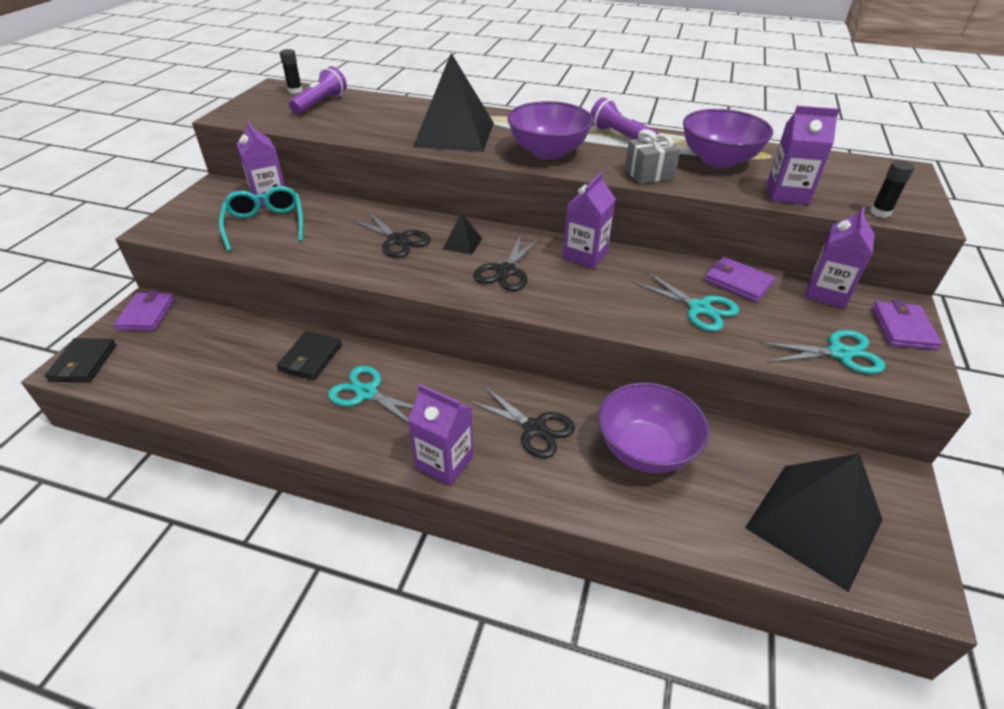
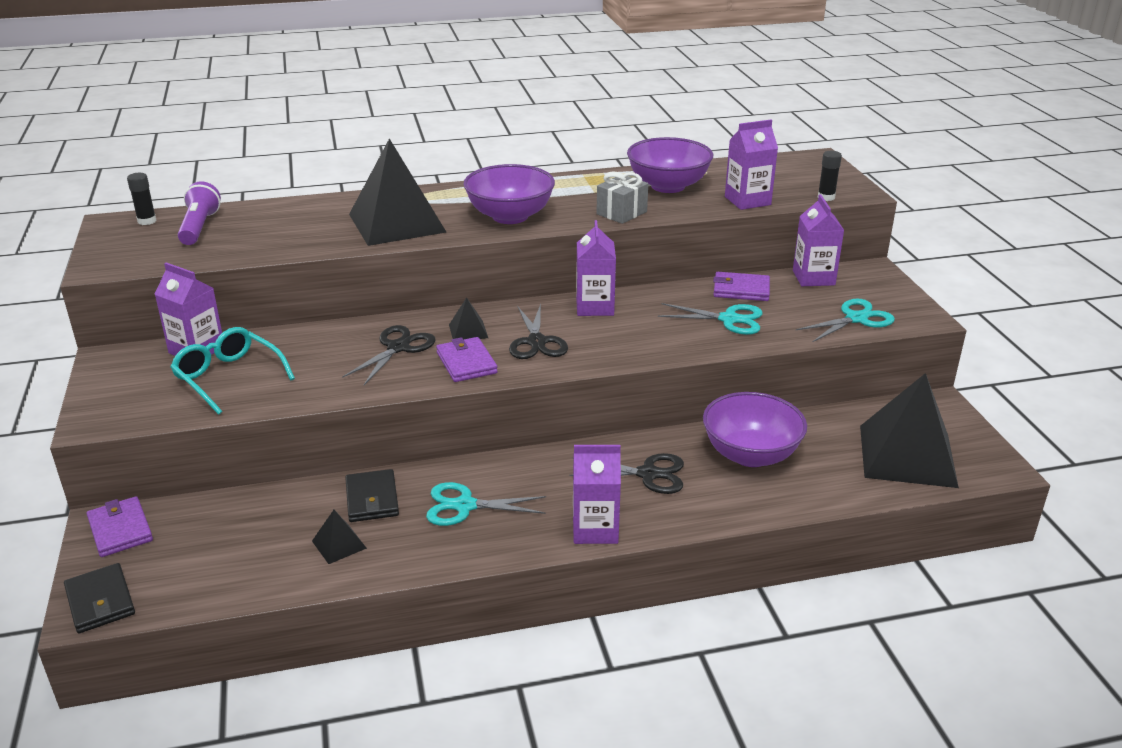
camera: 30 degrees left, 10 degrees down
(254, 386) = (339, 544): none -> black pyramid
(397, 240) = (398, 348): black scissors -> black scissors turned 75 degrees counterclockwise
(620, 136) = (561, 186): purple flashlight -> none
(903, 328) = (885, 286): purple wallet -> purple wallet (466, 363)

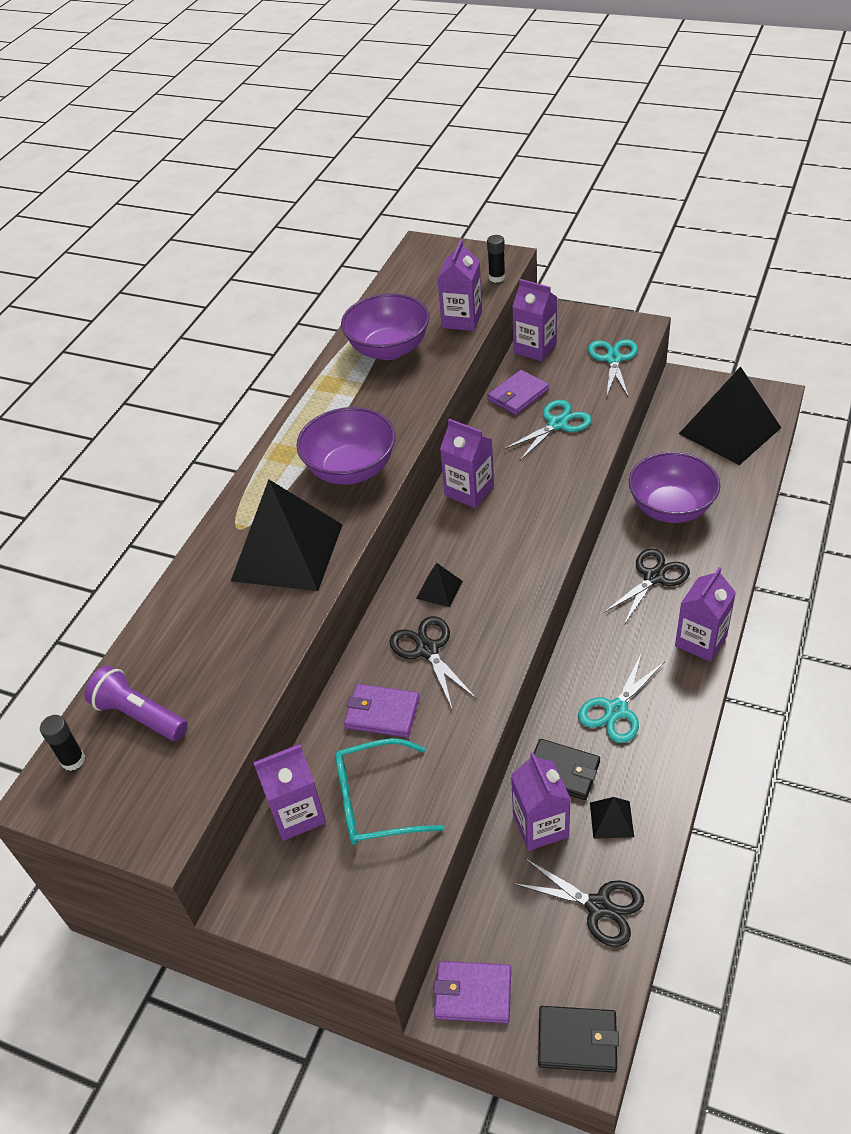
camera: 50 degrees left, 15 degrees up
(306, 507) = (540, 825): none -> purple carton
(466, 363) = (493, 612): purple wallet -> purple wallet (382, 713)
(536, 342) = (496, 552): black scissors -> black scissors (598, 906)
(621, 213) = (413, 398): grey gift -> none

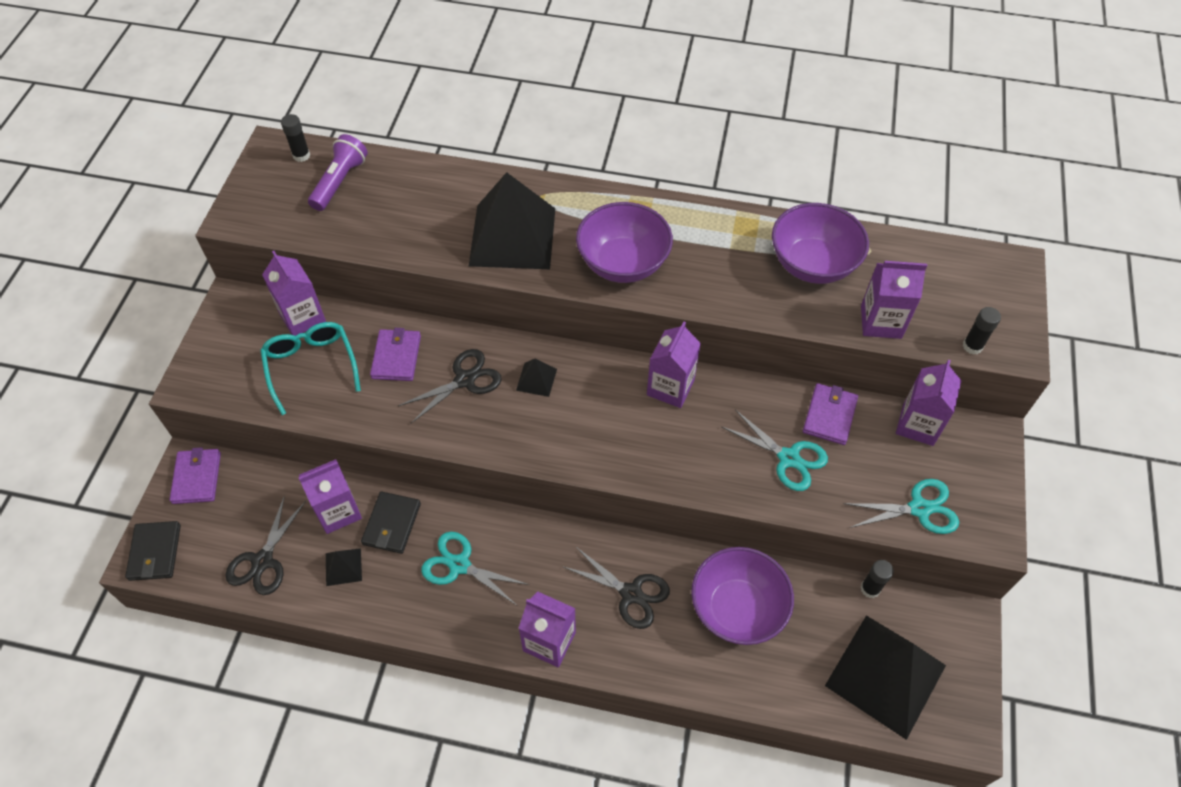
camera: 75 degrees right, 10 degrees up
(518, 395) = (829, 416): purple wallet -> purple wallet turned 75 degrees clockwise
(655, 428) = (870, 589): none -> black glue stick

